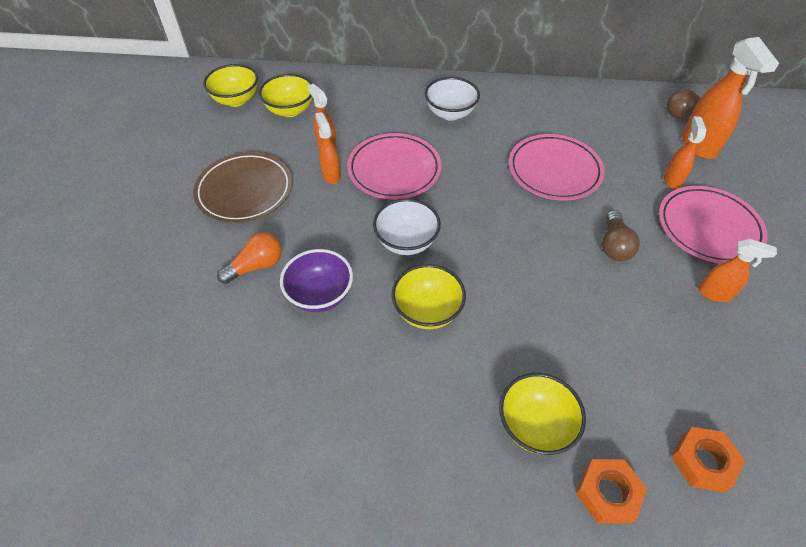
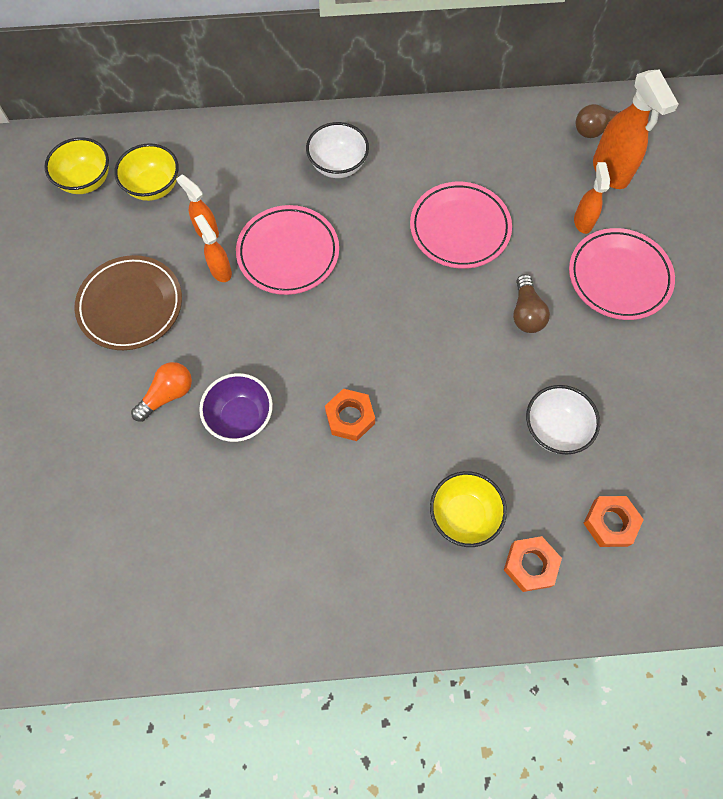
camera: 10 degrees left, 15 degrees up
(406, 242) = (316, 342): white bowl -> white bowl (555, 429)
(427, 311) = (350, 417): yellow bowl -> orange nut
(715, 294) = (624, 353): orange spray bottle -> none

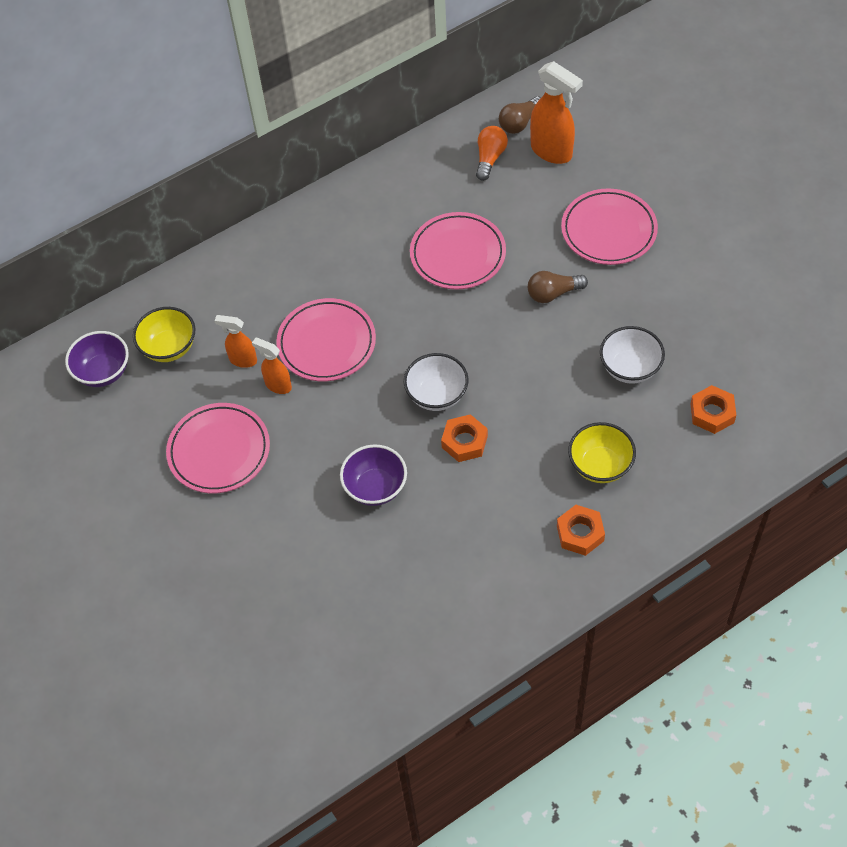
camera: 25 degrees left, 10 degrees down
(86, 181) = (103, 372): yellow bowl -> purple bowl
(131, 305) = (219, 451): brown plate -> pink plate
(167, 395) = (302, 502): orange light bulb -> orange light bulb (490, 158)
(338, 165) = (321, 253): white bowl -> white bowl (437, 395)
(526, 313) = (553, 293): brown light bulb -> brown light bulb turned 105 degrees clockwise
(530, 565) = (672, 473): orange nut -> orange nut (580, 533)
(583, 221) = (554, 201): orange spray bottle -> none

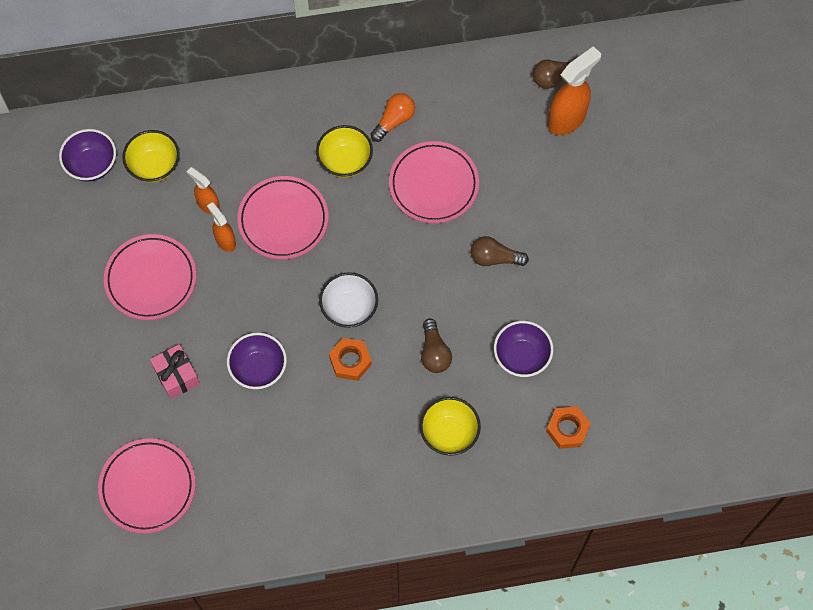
camera: 20 degrees right, 10 degrees up
(293, 530) = (176, 376): none -> pink gift
(360, 268) = (345, 161): none -> yellow bowl
(490, 158) = (509, 102): orange light bulb -> orange light bulb (394, 121)
(543, 399) = (434, 352): none -> brown light bulb
(552, 151) = (567, 119): orange spray bottle -> orange spray bottle turned 105 degrees counterclockwise
(580, 533) = (401, 485): orange nut -> none
(608, 230) = (574, 219): pink plate -> pink plate (148, 487)
(630, 368) = (521, 357): white bowl -> purple bowl

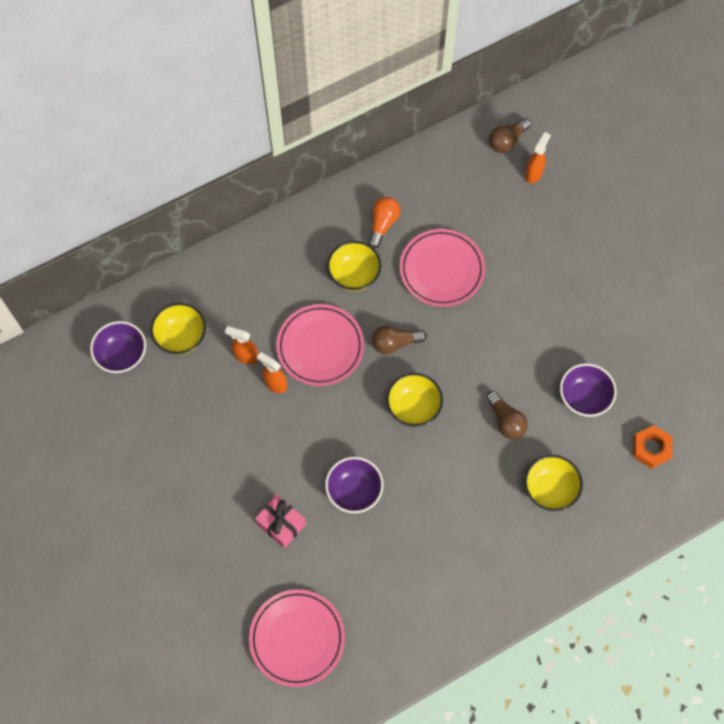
camera: 20 degrees left, 0 degrees up
(151, 279) = (221, 443): pink plate -> none
(349, 309) = (413, 407): white bowl -> yellow bowl
(350, 361) = (434, 455): orange nut -> none
(494, 258) = (523, 317): brown light bulb -> brown light bulb (395, 343)
(567, 119) = (533, 174): orange spray bottle -> orange spray bottle, size x0.57

